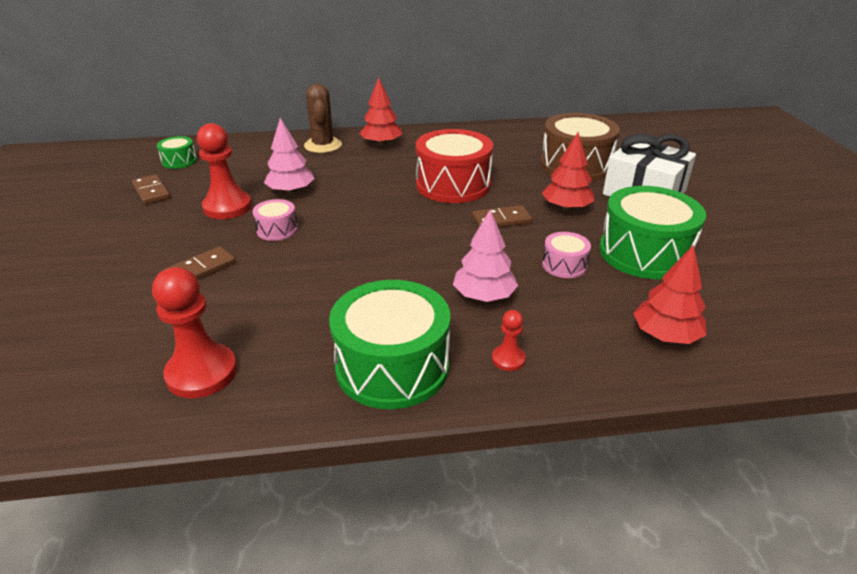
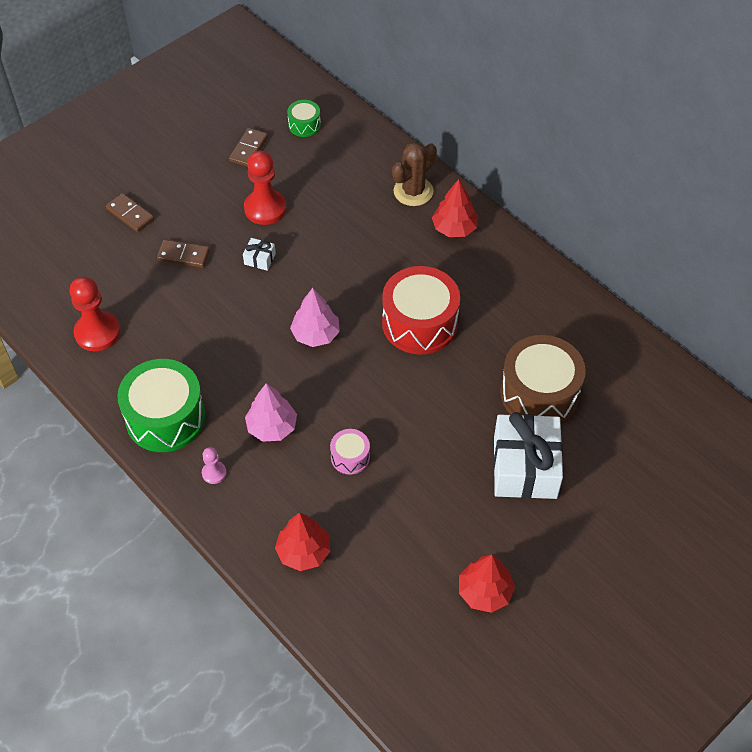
camera: 55 degrees right, 20 degrees up
(277, 229) = (260, 259): pink drum -> white gift
(291, 191) = (318, 227): pink tree -> pink tree (315, 334)
(501, 220) = (386, 386): brown domino -> brown domino (130, 214)
(508, 359) = (214, 473): red pawn -> pink pawn
(566, 207) = (445, 420): red tree -> red tree (484, 592)
(644, 253) = (411, 503): green drum -> none

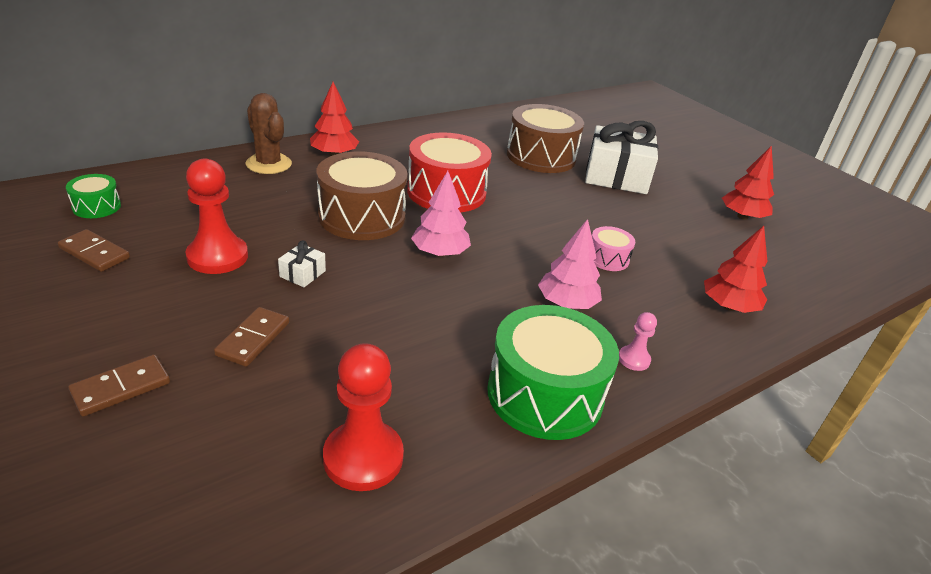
camera: 85 degrees left, 20 degrees down
(352, 273) = (362, 216): none -> brown drum

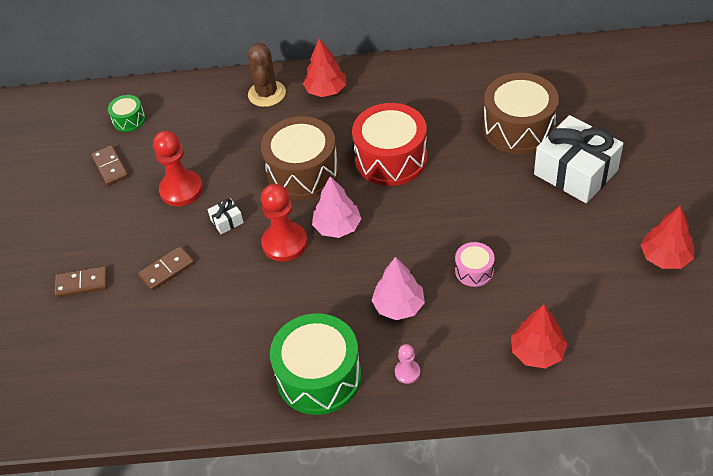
camera: 40 degrees right, 15 degrees up
(363, 457) = (180, 378): red pawn -> red pawn (284, 243)

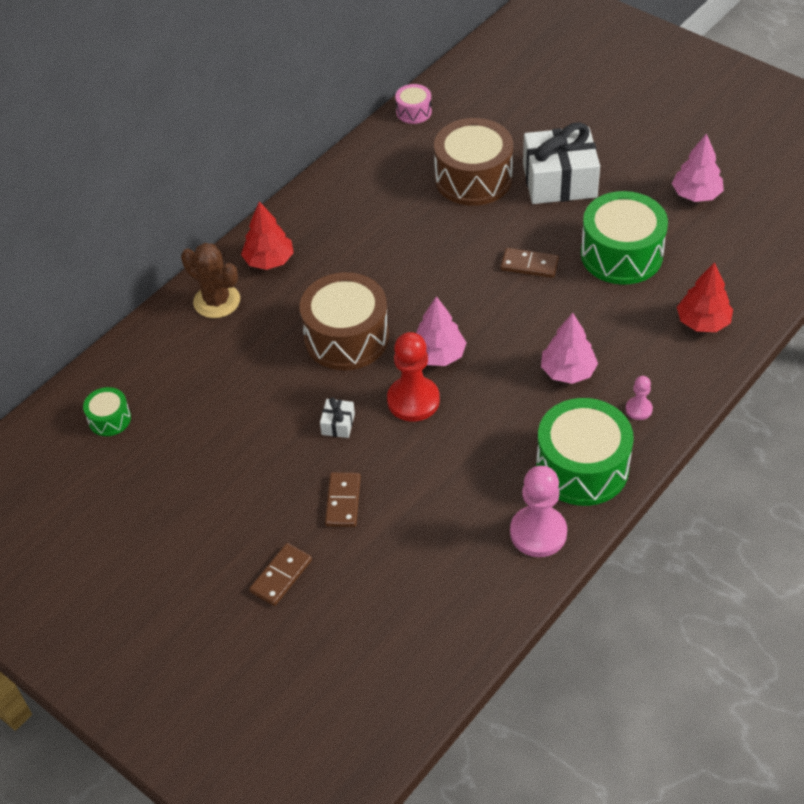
camera: 50 degrees left, 0 degrees up
(110, 167) = (155, 469): brown domino -> brown domino (529, 265)
(181, 189) = (256, 433): red pawn -> none
(236, 392) = (538, 533): none -> pink pawn
(391, 158) = (406, 273): red drum -> none
(474, 271) = (586, 304): pink drum -> pink drum (414, 112)
(547, 257) = (621, 254): none -> green drum
(665, 257) = (696, 194): red tree -> pink tree

